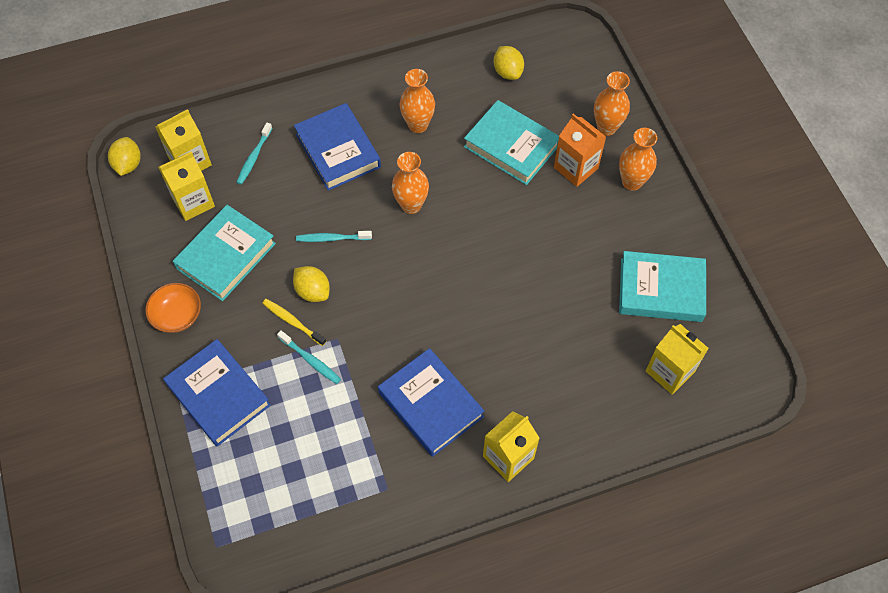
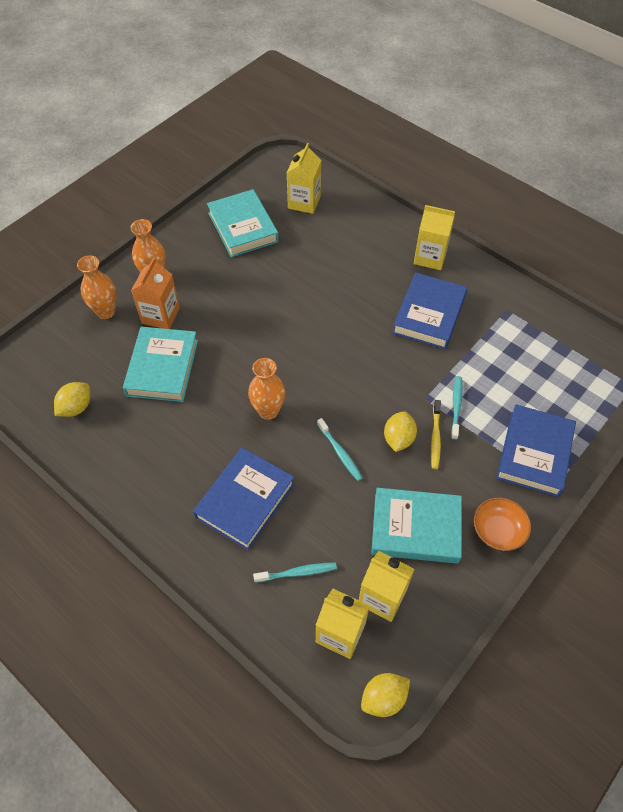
camera: 120 degrees left, 5 degrees down
(418, 125) = (178, 449): orange vase -> none

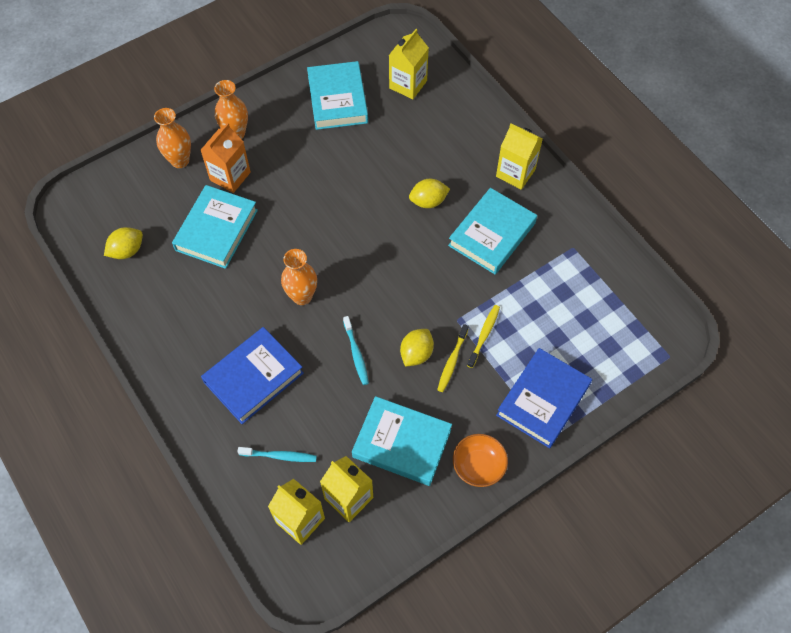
camera: 15 degrees right, 5 degrees up
(383, 698) = (319, 586): yellow lemon -> yellow lemon (428, 201)
(429, 314) = (492, 234): blue book -> turquoise book
(456, 406) = (484, 335): turquoise toothbrush -> yellow toothbrush

